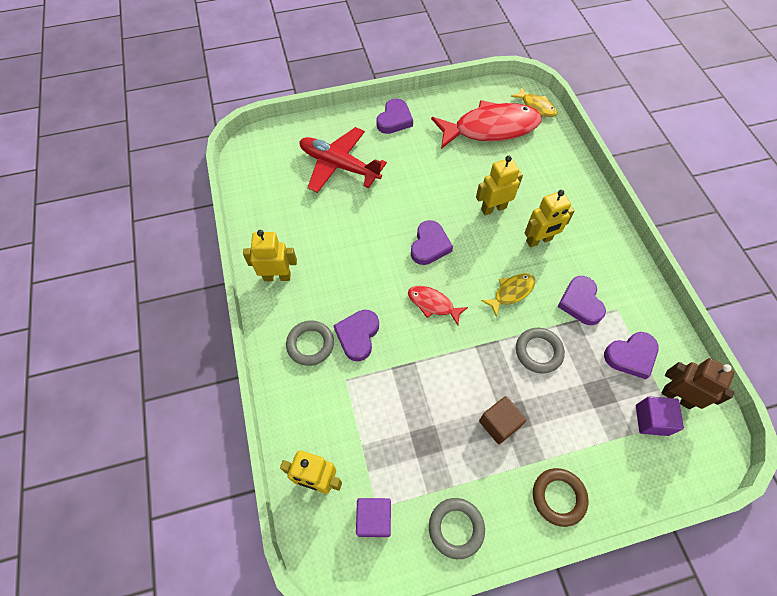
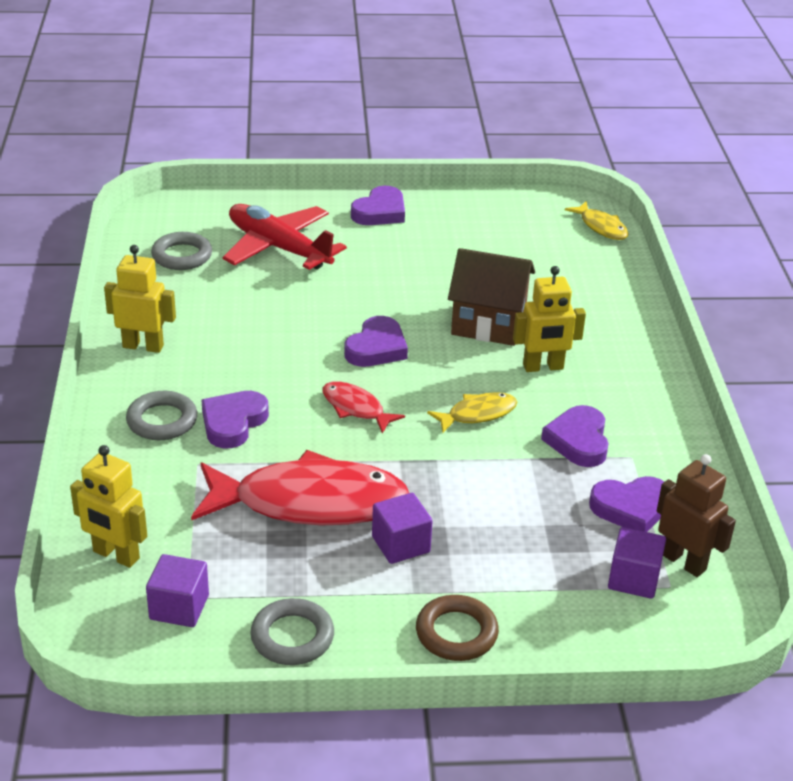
camera: 10 degrees right, 25 degrees down
(491, 128) = (521, 240): red fish -> red fish (310, 502)
(493, 208) = (488, 324): yellow robot -> brown house
(499, 424) = (400, 544): brown cube -> purple cube
(538, 352) = (492, 481): grey ring -> grey ring (182, 256)

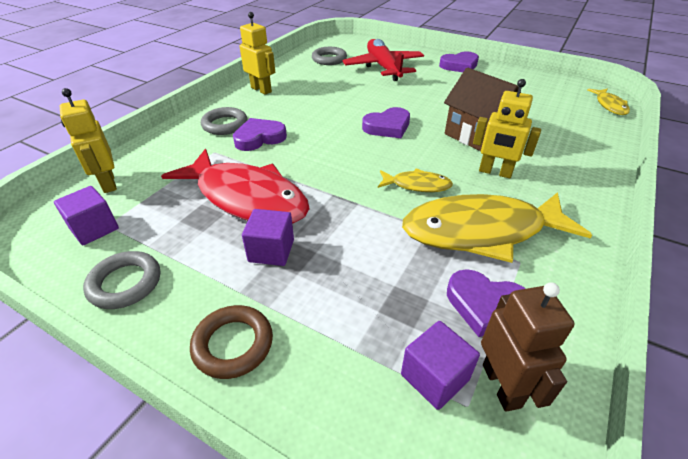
camera: 35 degrees right, 5 degrees up
(355, 408) = (338, 154): red fish -> none
(578, 441) = (481, 231): purple heart -> yellow fish

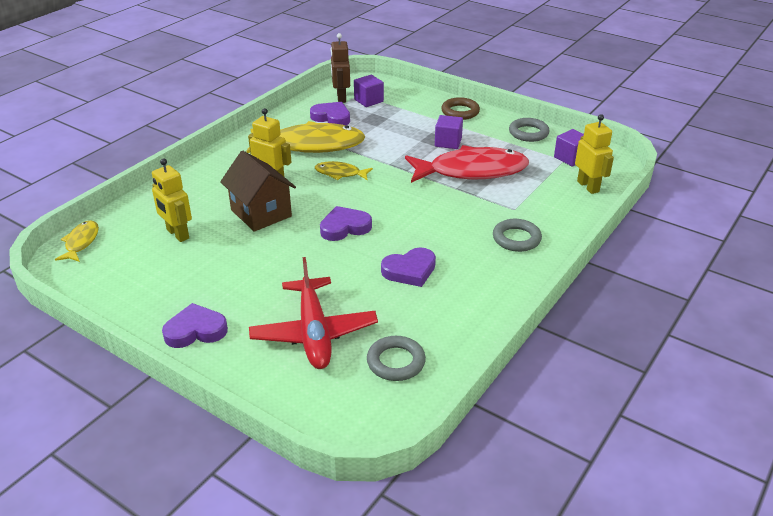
camera: 175 degrees left, 5 degrees down
(247, 198) = (472, 171): red fish -> red fish turned 135 degrees clockwise
(259, 138) = (475, 221): purple heart -> purple heart (410, 270)
(261, 89) = (491, 292): yellow robot -> yellow robot (177, 234)

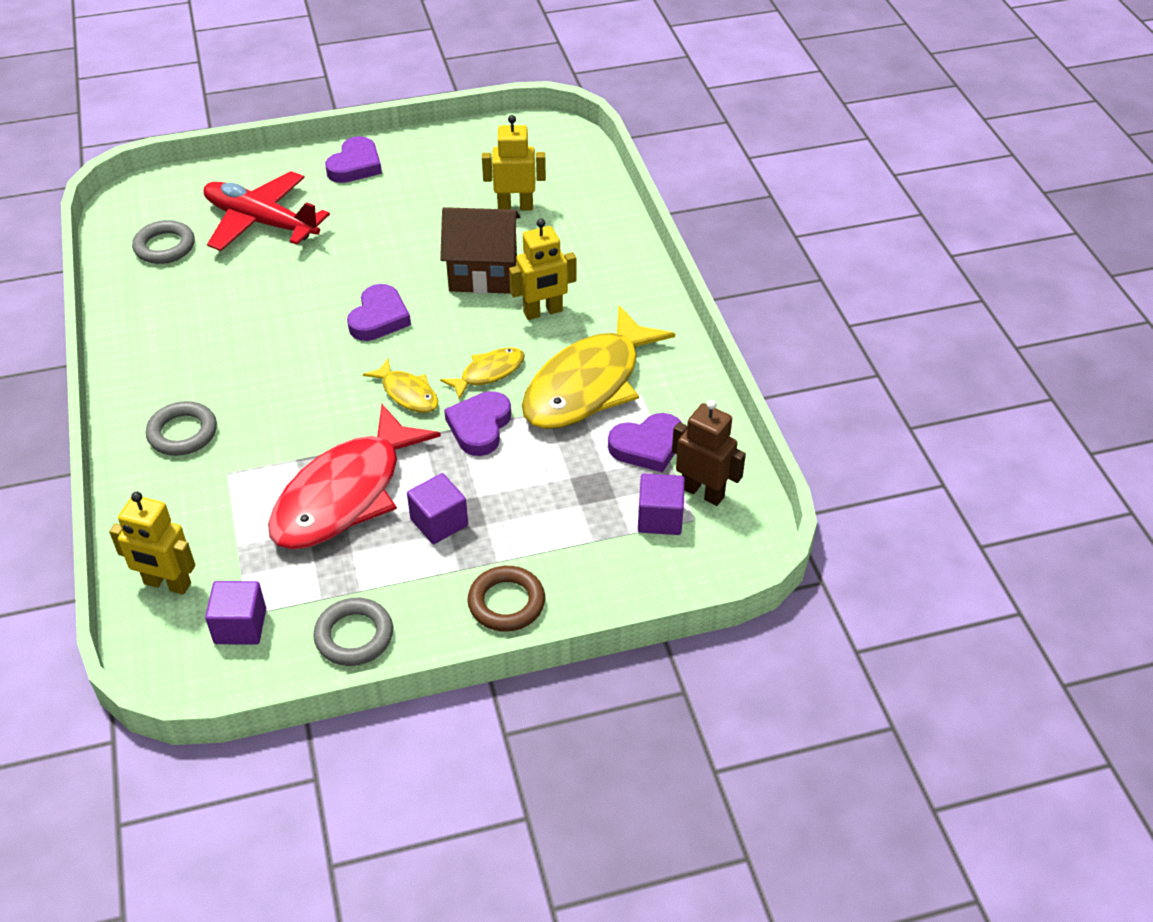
camera: 130 degrees right, 10 degrees up
(81, 242) = (575, 149): yellow fish -> yellow fish (407, 393)
(410, 270) = (252, 322): purple heart -> purple heart (479, 426)

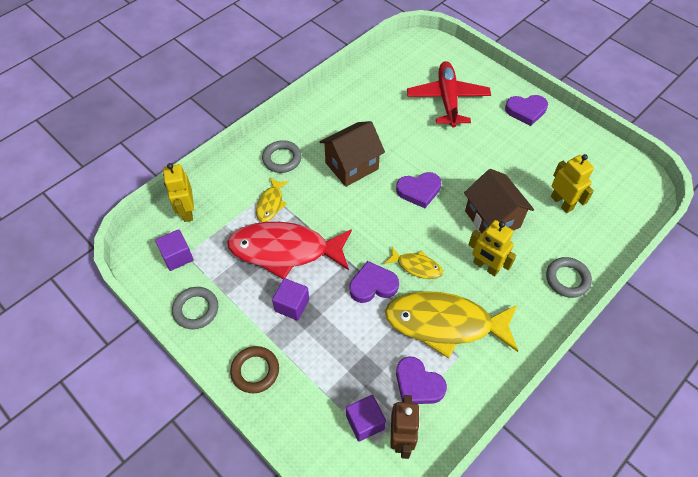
camera: 60 degrees right, 10 degrees up
(165, 247) = (398, 74): grey ring -> grey ring (567, 279)
(272, 364) = (351, 166): none -> brown house
(407, 393) = (373, 236): yellow fish -> yellow fish (271, 204)

